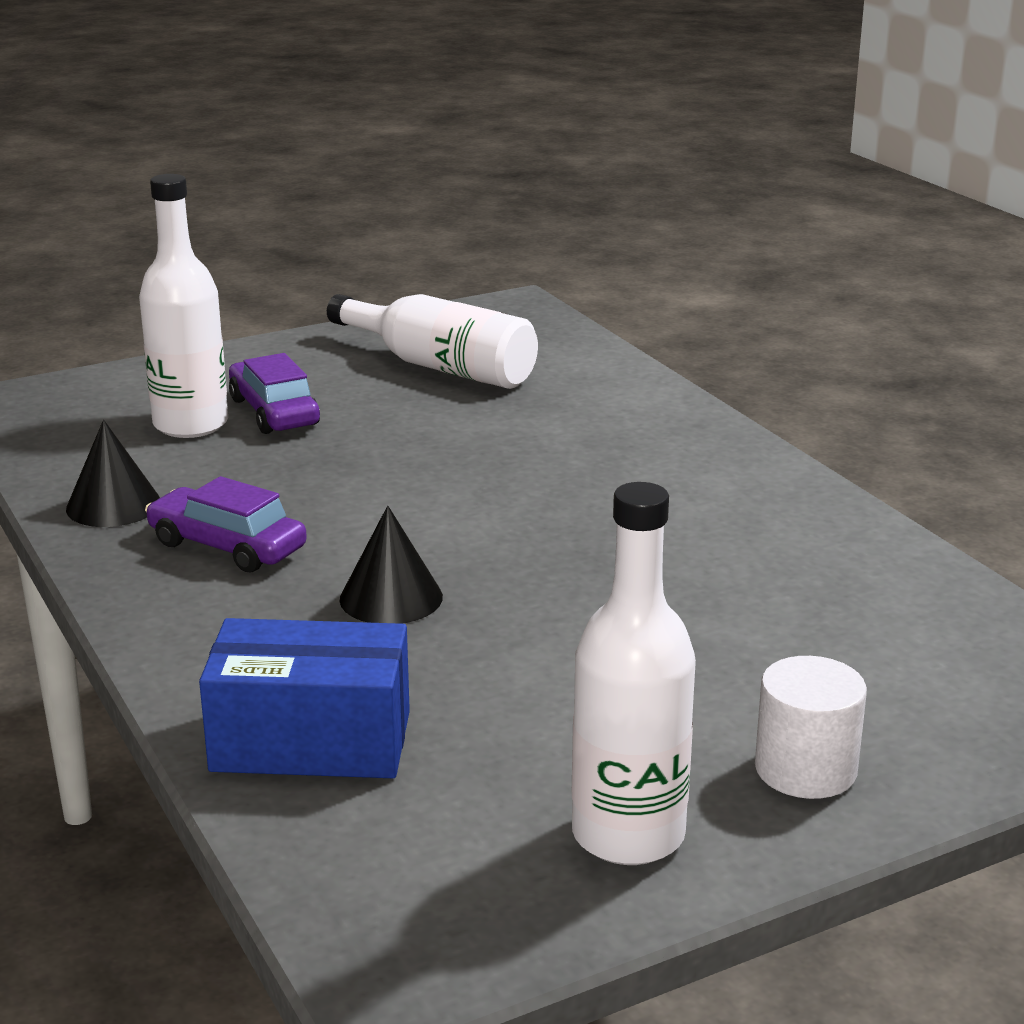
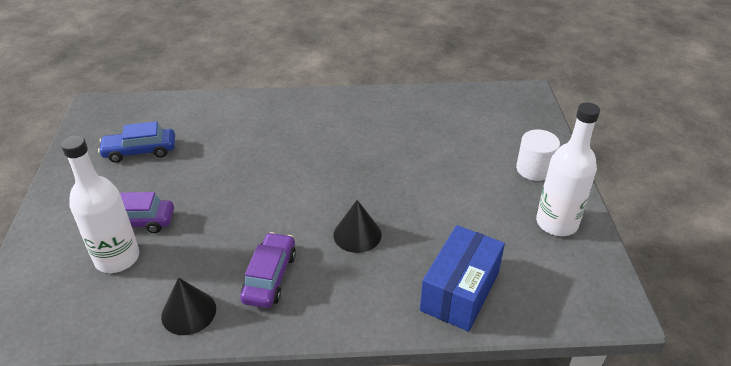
camera: 65 degrees left, 15 degrees up
(227, 546) = (270, 277): purple car -> purple car turned 135 degrees clockwise
(440, 367) = (140, 151): white bottle -> blue car

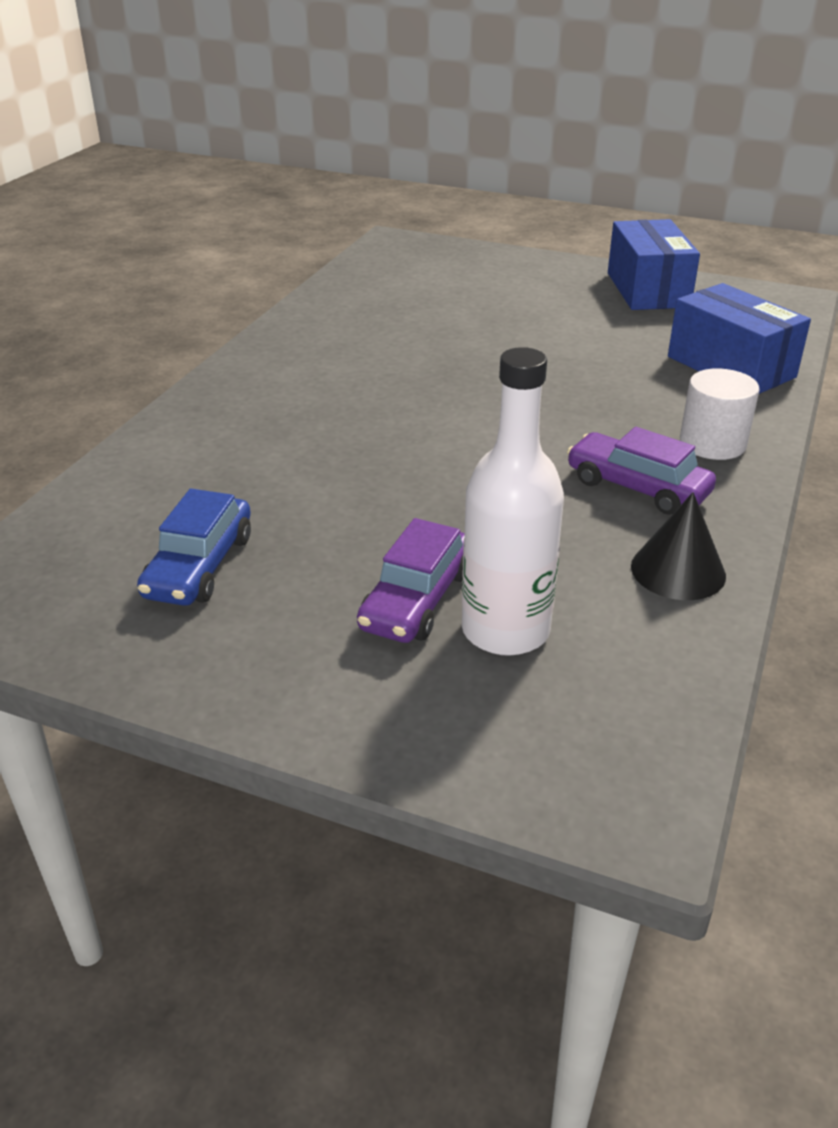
camera: 65 degrees left, 5 degrees down
(357, 234) = (589, 406): black cone -> none
(534, 169) = (545, 276): white cylinder -> white cylinder (712, 443)
(556, 223) = (648, 290): white bottle -> blue box

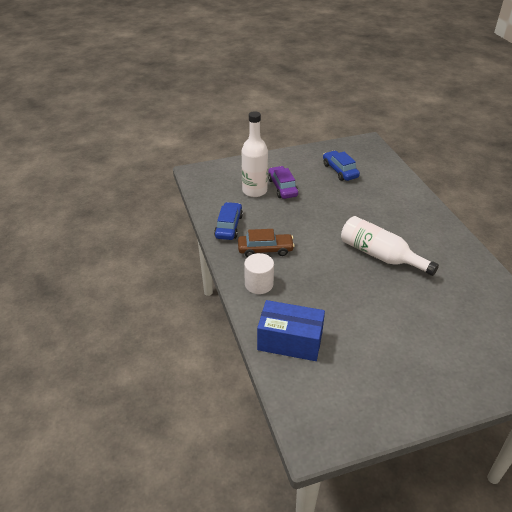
camera: 140 degrees right, 5 degrees up
(425, 389) = (380, 255): none -> white bottle
(637, 487) = (265, 249): purple car -> brown car
(648, 290) = (390, 396): blue box -> none
(678, 570) = (229, 226): black cone -> blue car

